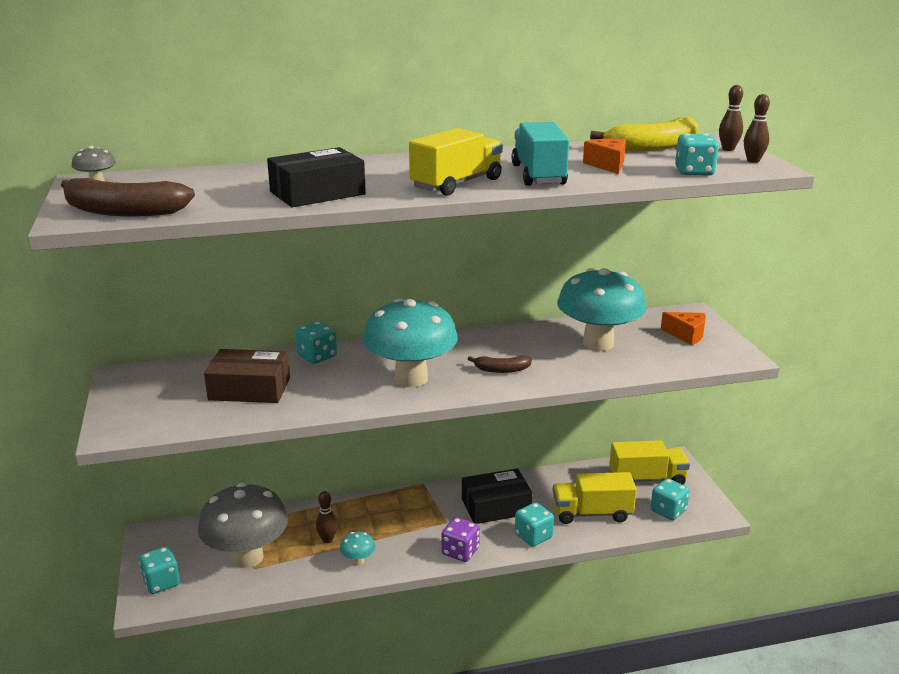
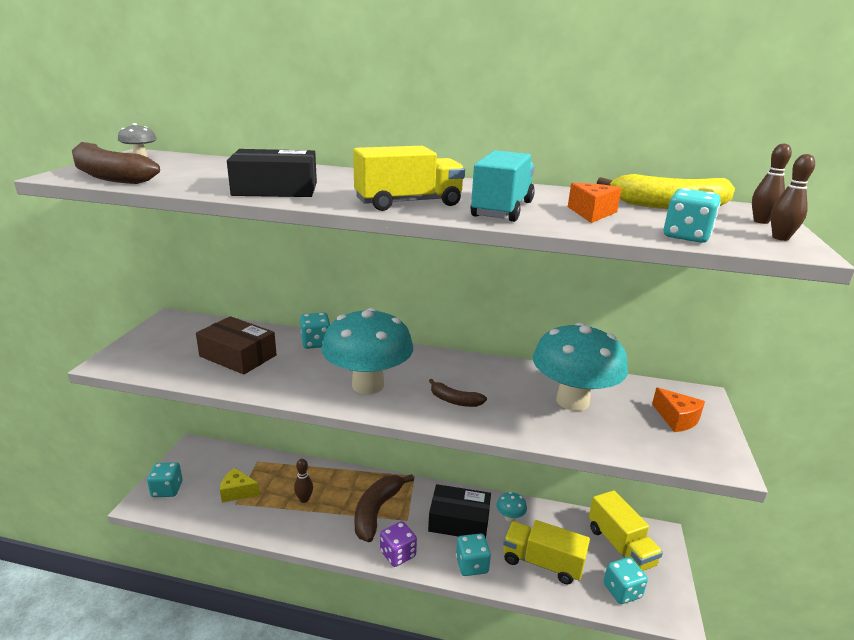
camera: 25 degrees right, 0 degrees up
(247, 557) = (237, 492): grey mushroom -> yellow cheese
(358, 561) = (311, 528): turquoise mushroom -> turquoise mushroom (510, 517)
(411, 525) = (377, 511): none -> brown banana
(647, 479) = (620, 546): yellow truck -> yellow truck turned 45 degrees clockwise

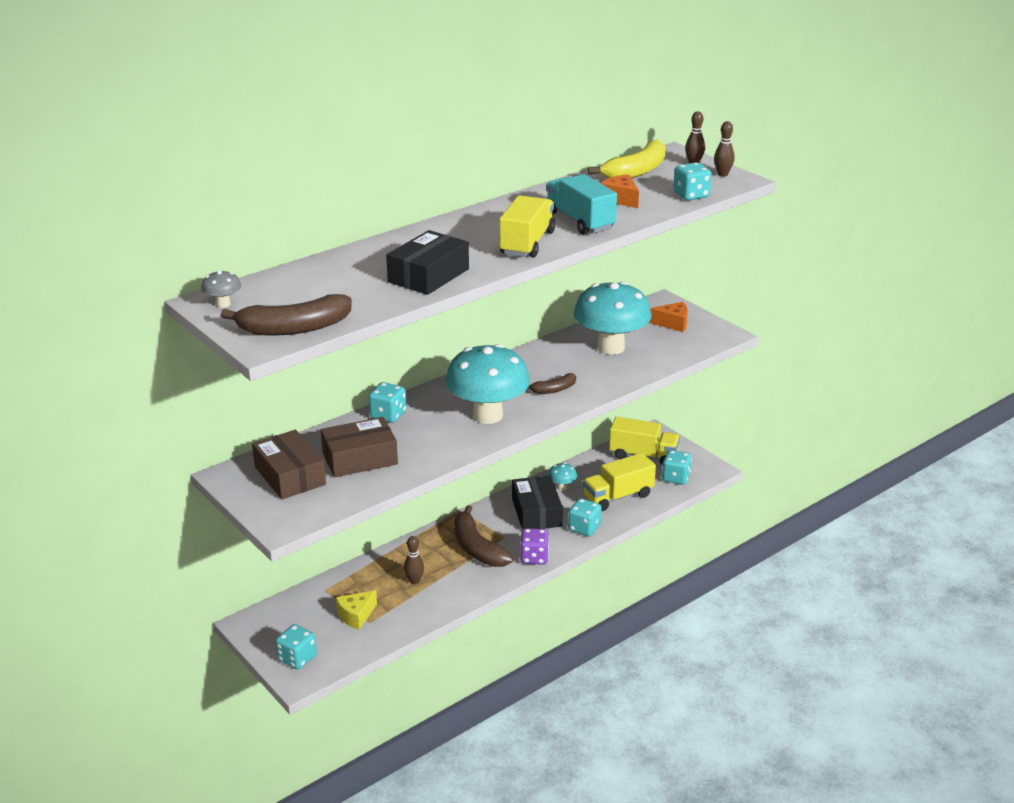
camera: 50 degrees left, 5 degrees up
(187, 339) = (290, 476): none -> brown box
(459, 521) = (536, 512): black box -> black box turned 60 degrees counterclockwise

